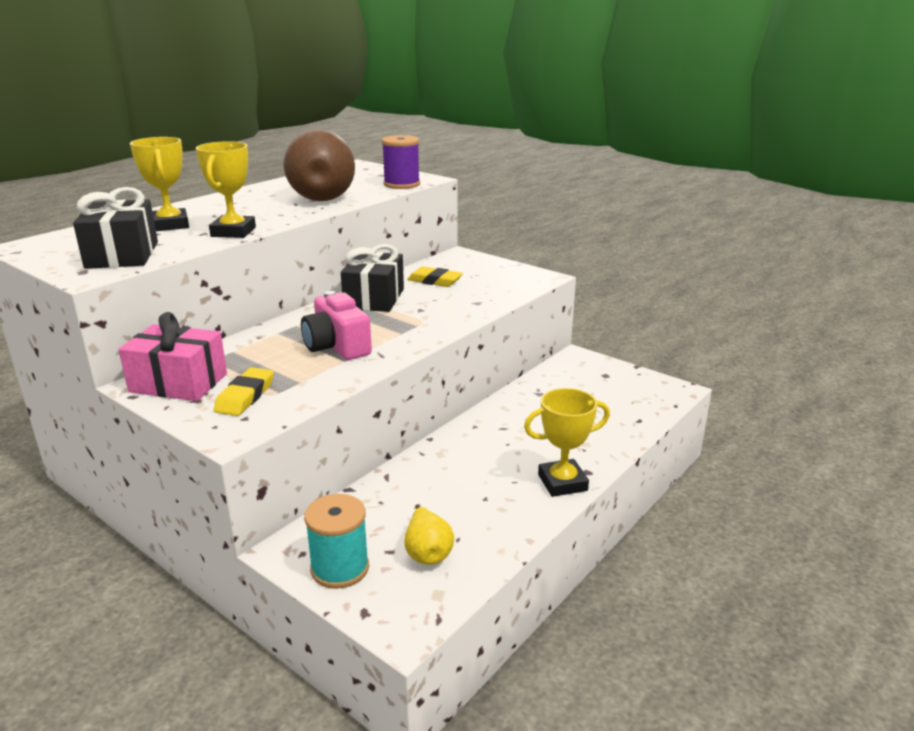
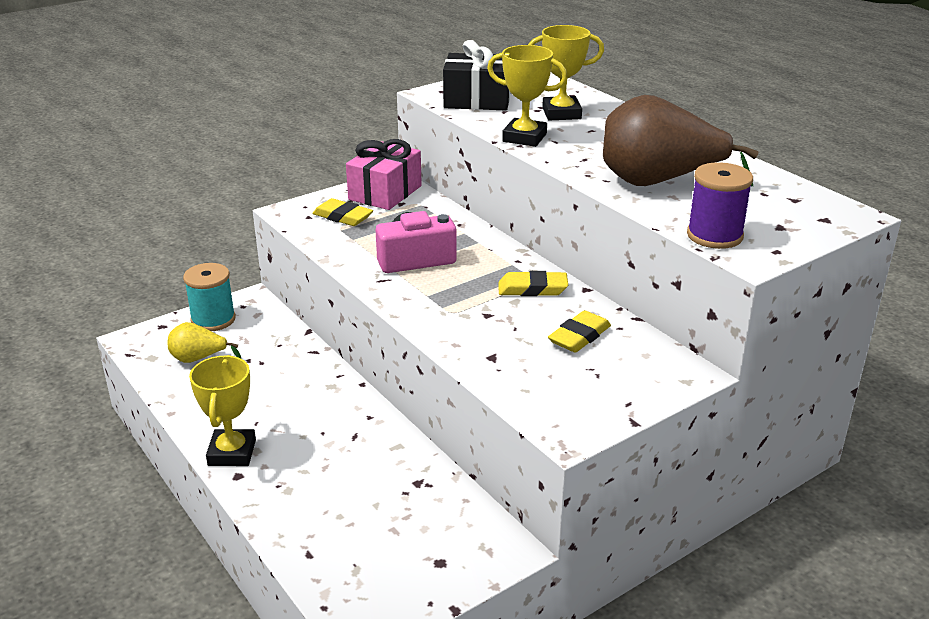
camera: 105 degrees right, 5 degrees up
(374, 299) = (532, 289): black gift -> yellow eraser

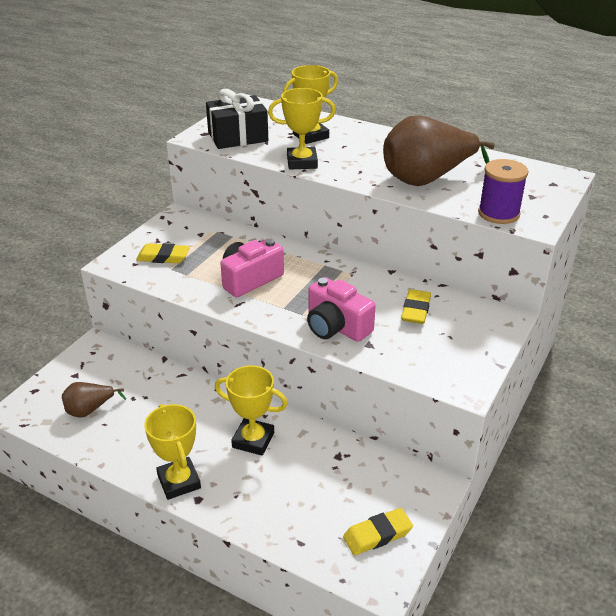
camera: 25 degrees left, 5 degrees up
(199, 359) = (90, 410): yellow pear -> brown pear
(213, 320) = (76, 371): turquoise spool -> none
(338, 437) = (253, 440): none -> yellow trophy
(385, 193) = (181, 227): pink gift -> none
(470, 329) = (336, 327): none -> pink camera
(532, 289) = (355, 281): yellow eraser -> yellow eraser (377, 535)

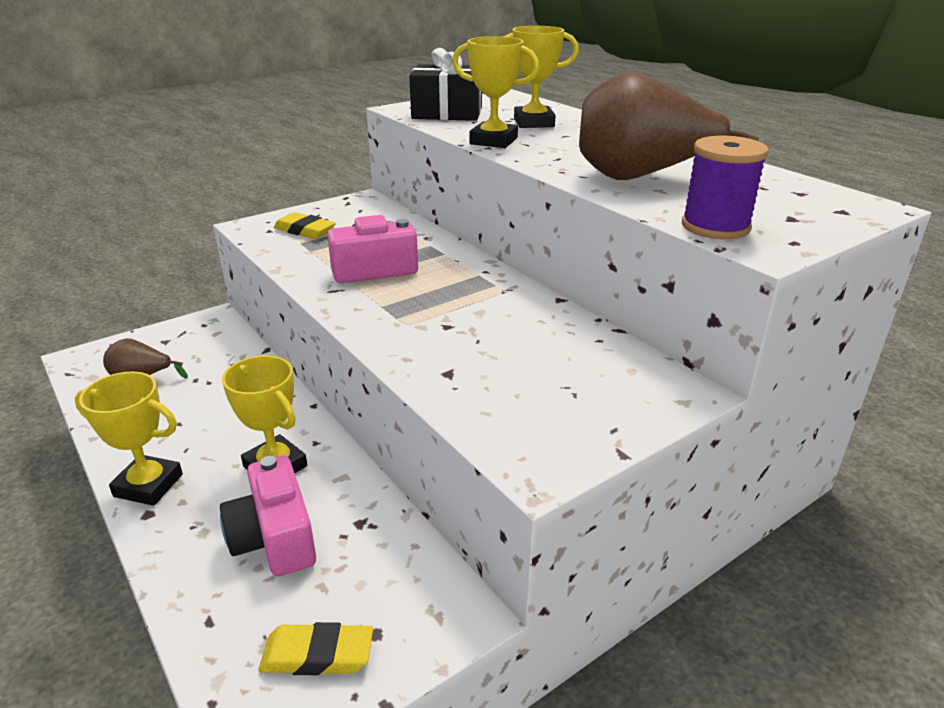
camera: 25 degrees right, 5 degrees down
(179, 481) = (148, 485): yellow trophy -> yellow trophy turned 75 degrees counterclockwise
(336, 327) = (425, 342): pink camera -> pink camera (275, 538)
(416, 310) = (552, 350): yellow eraser -> none

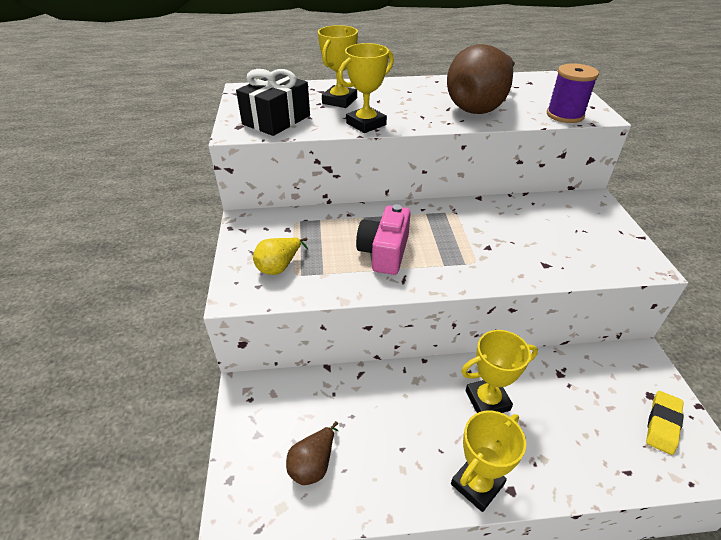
camera: 60 degrees left, 10 degrees up
(275, 538) = (562, 419): pink camera -> none
(305, 231) = (279, 266): yellow eraser -> yellow pear

